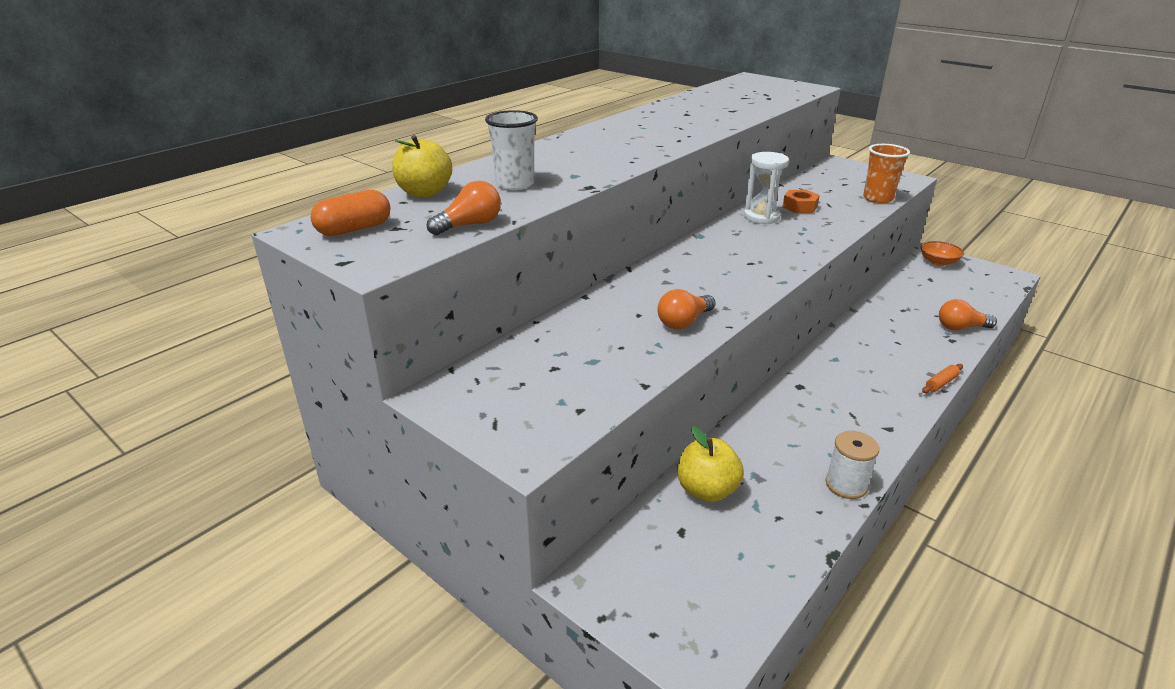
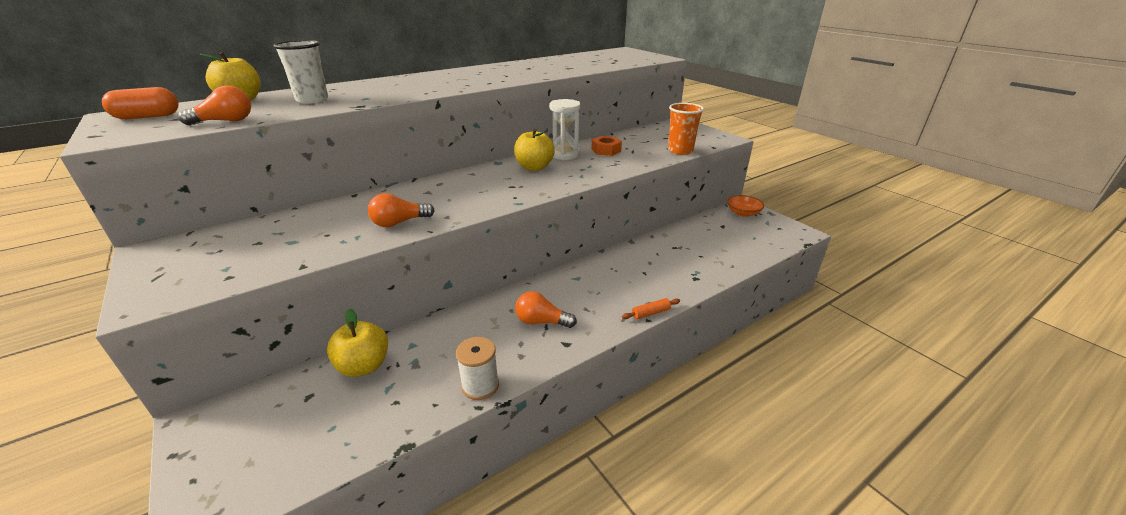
camera: 15 degrees right, 0 degrees up
(747, 237) = (534, 167): none -> yellow apple
(961, 328) = (713, 269): orange light bulb -> orange light bulb (541, 321)

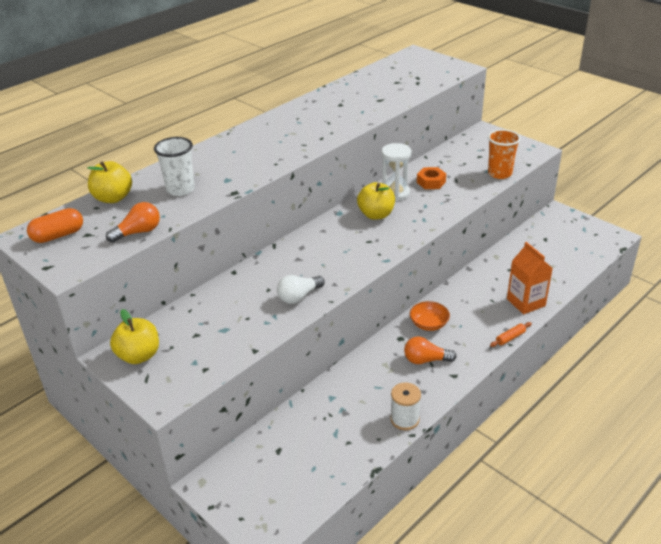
camera: 10 degrees left, 5 degrees up
(364, 366) = (305, 420): yellow apple -> yellow apple (139, 356)
(399, 223) = (299, 296): orange light bulb -> white light bulb
(682, 280) = (526, 302): none -> orange carton
(743, 213) = (560, 221): orange bowl -> orange bowl (429, 324)

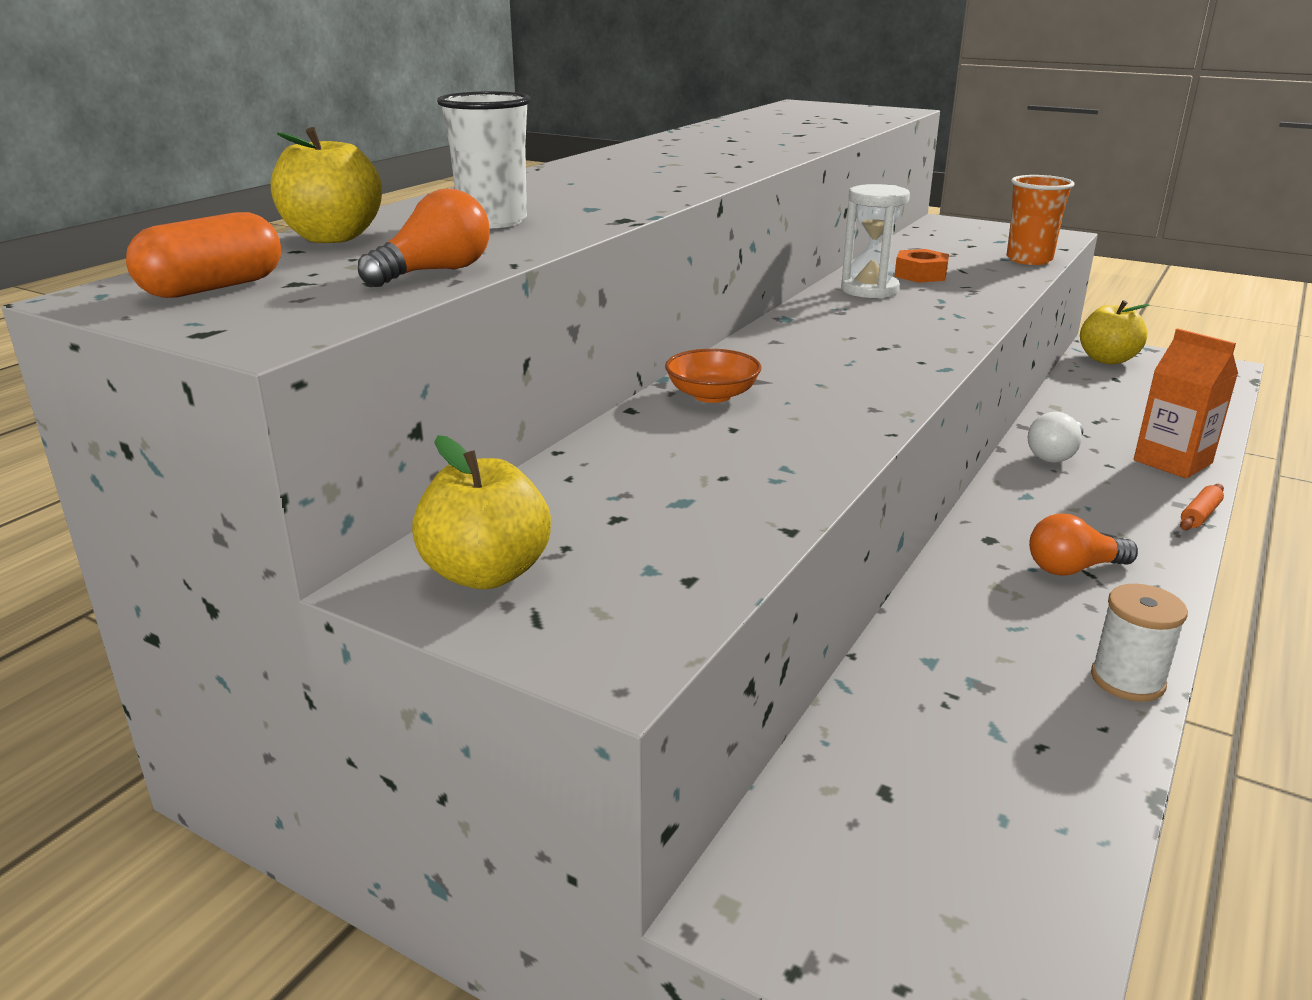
camera: 15 degrees left, 10 degrees down
(299, 296) = (814, 433): white light bulb -> white light bulb (1055, 454)
(376, 215) = (861, 315): yellow apple -> yellow apple (1107, 359)
(429, 324) = (1025, 511): orange bowl -> orange bowl (712, 395)

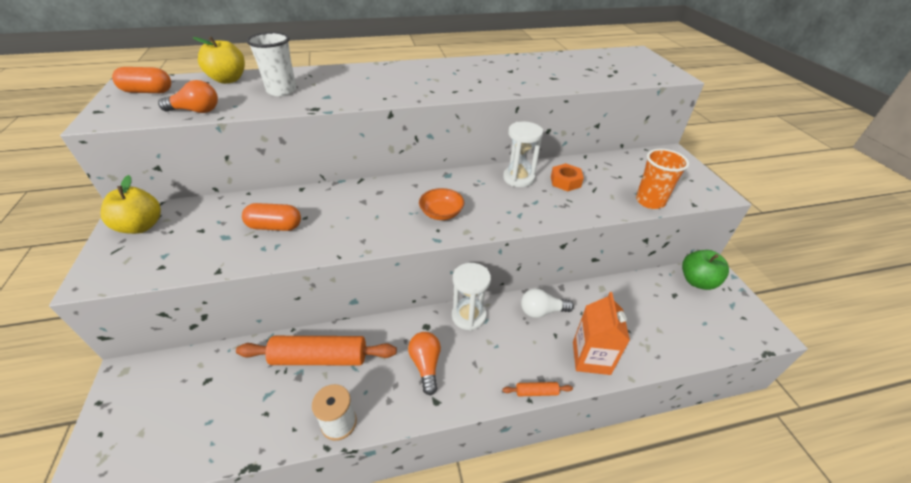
camera: 45 degrees right, 15 degrees up
(712, 395) = (334, 198): orange bowl -> orange bowl (441, 213)
(721, 455) = (275, 226): none -> orange capsule
(959, 651) = (319, 358): none -> orange rolling pin
(1005, 502) = (468, 316): none -> white hourglass
(1073, 568) = (426, 365): orange light bulb -> orange light bulb turned 45 degrees clockwise
(1107, 359) = (697, 281): yellow apple -> green apple

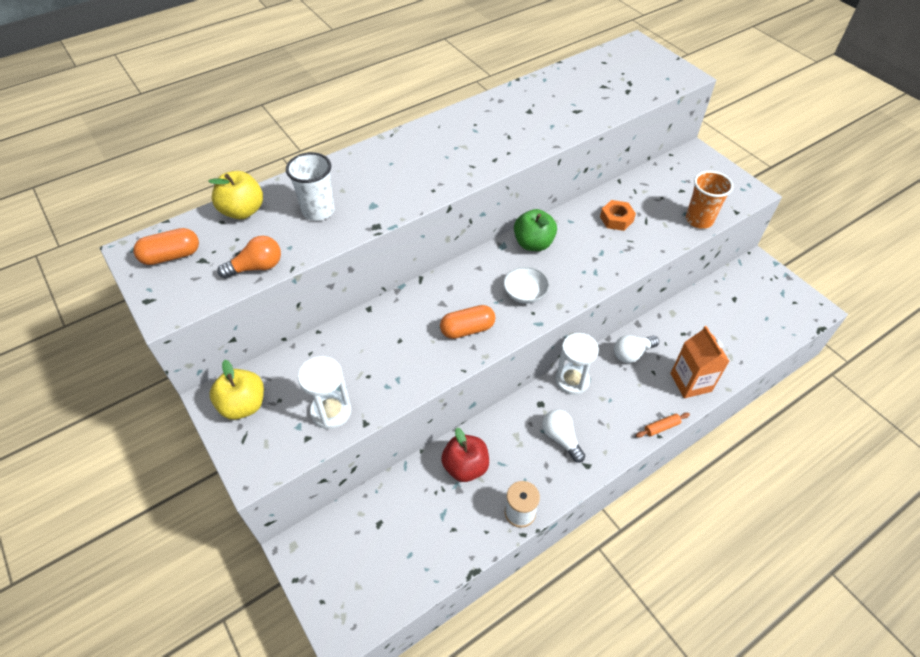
camera: 20 degrees left, 10 degrees up
(275, 226) = (379, 360): orange capsule -> orange capsule (467, 329)
(319, 358) = (465, 467): orange rolling pin -> red apple
(426, 365) = (561, 438): orange light bulb -> white light bulb
(441, 213) = (525, 293): orange bowl -> white bowl
(518, 178) = (571, 229): white hourglass -> white hourglass (331, 411)
(697, 281) = (748, 278): green apple -> green apple (533, 243)

